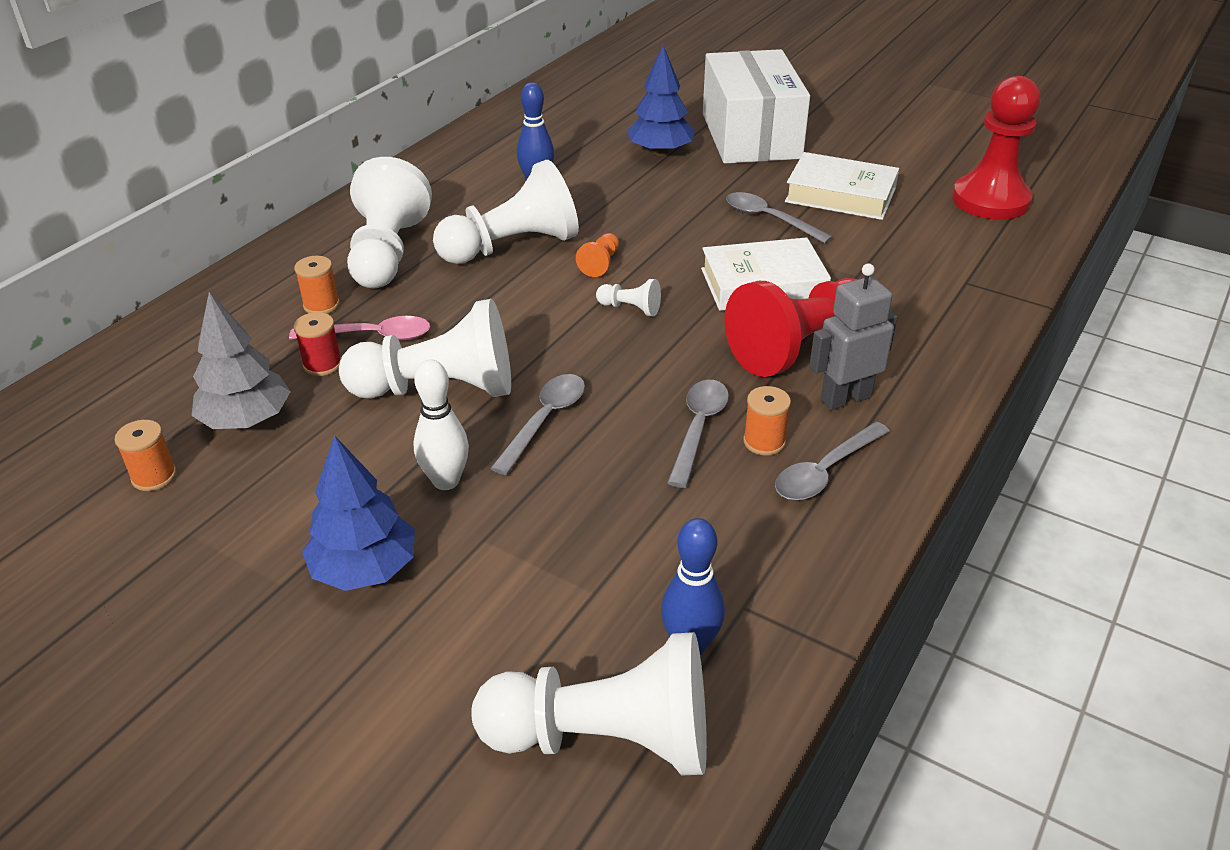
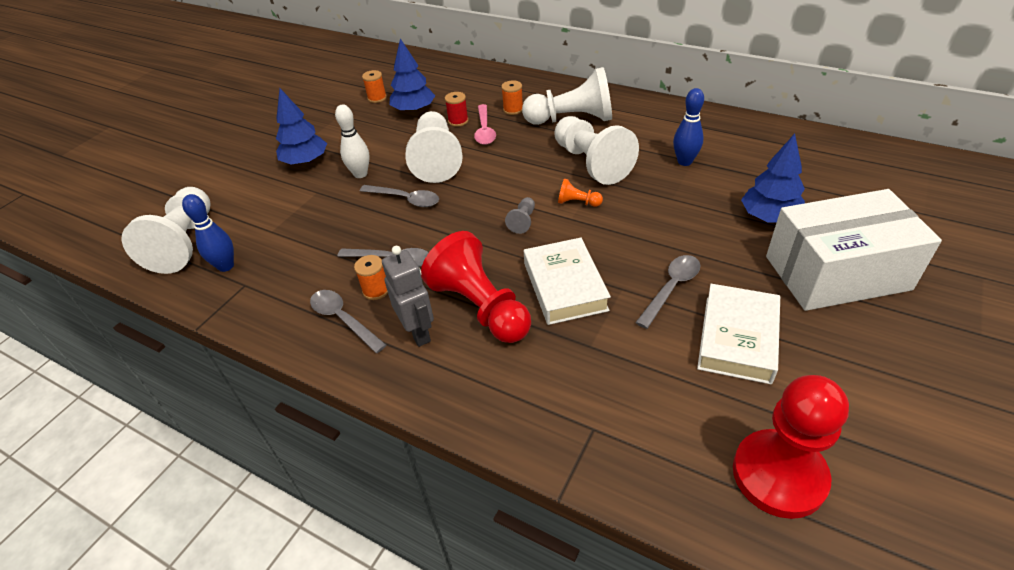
camera: 90 degrees right, 5 degrees up
(246, 420) = (414, 110): grey tree -> blue tree
(630, 308) = (523, 221): white pawn -> grey pawn

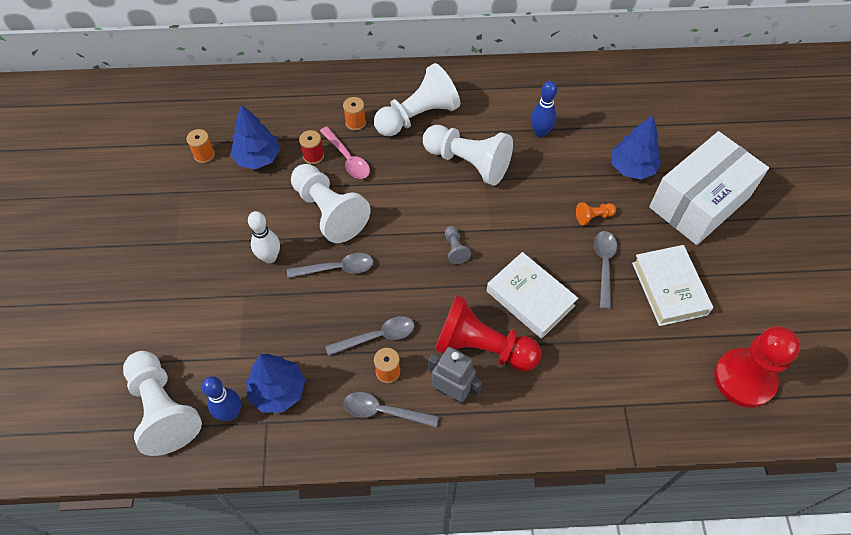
camera: 35 degrees left, 15 degrees up
(305, 162) = (200, 265): blue tree -> blue tree (278, 391)
(577, 203) = (485, 211): orange pawn -> orange pawn (593, 217)

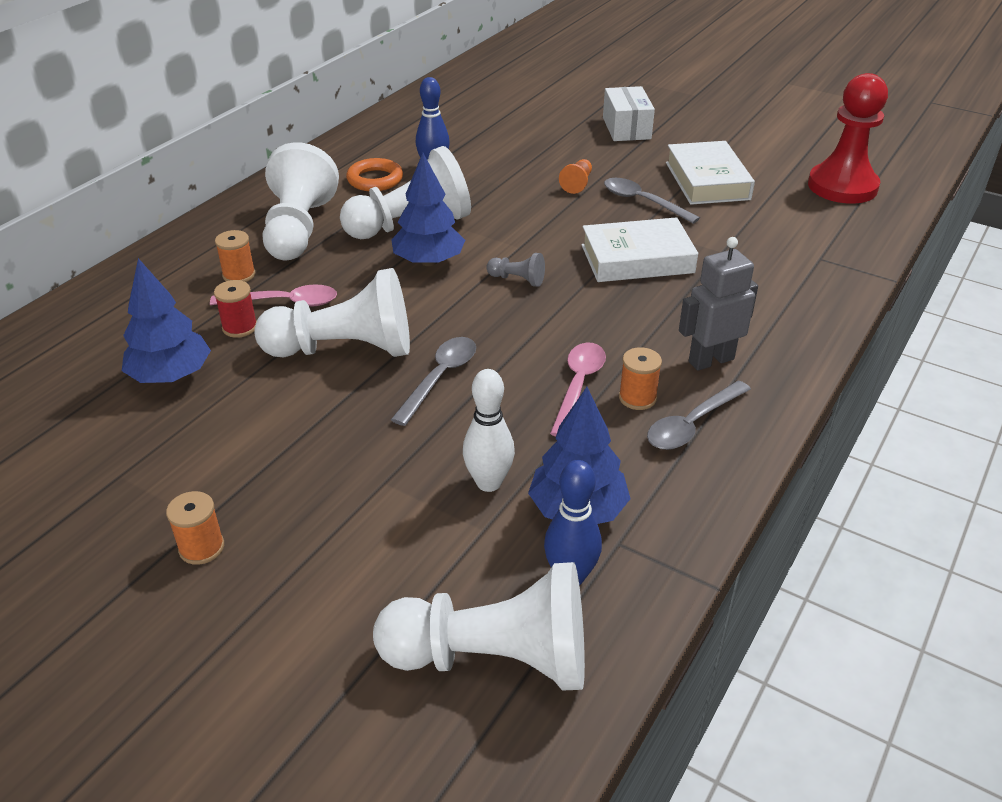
camera: 55 degrees left, 20 degrees down
(204, 155) = (87, 425): orange spool -> orange spool (201, 548)
(270, 257) = (350, 431): white bowling pin -> white bowling pin (488, 483)
(377, 336) = (578, 385): grey spoon -> pink spoon
(482, 347) = (669, 315): red pawn -> none
(500, 113) = (375, 180): none -> orange ring
(631, 168) = (545, 142): blue tree -> blue tree (429, 262)
(669, 288) = (707, 181): white book -> white book turned 60 degrees clockwise
(699, 202) = (626, 128): white box -> white box, size x0.54

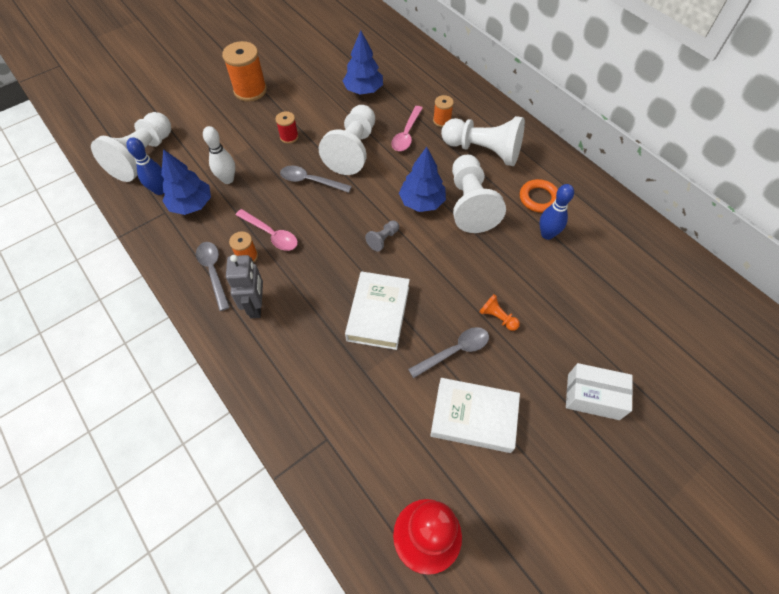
camera: 110 degrees right, 20 degrees up
(201, 548) = (250, 90): orange spool -> orange spool, size x1.88
(240, 327) = (391, 116): red spool -> red spool (289, 137)
(440, 377) = (310, 181): grey spoon -> grey spoon turned 150 degrees clockwise

